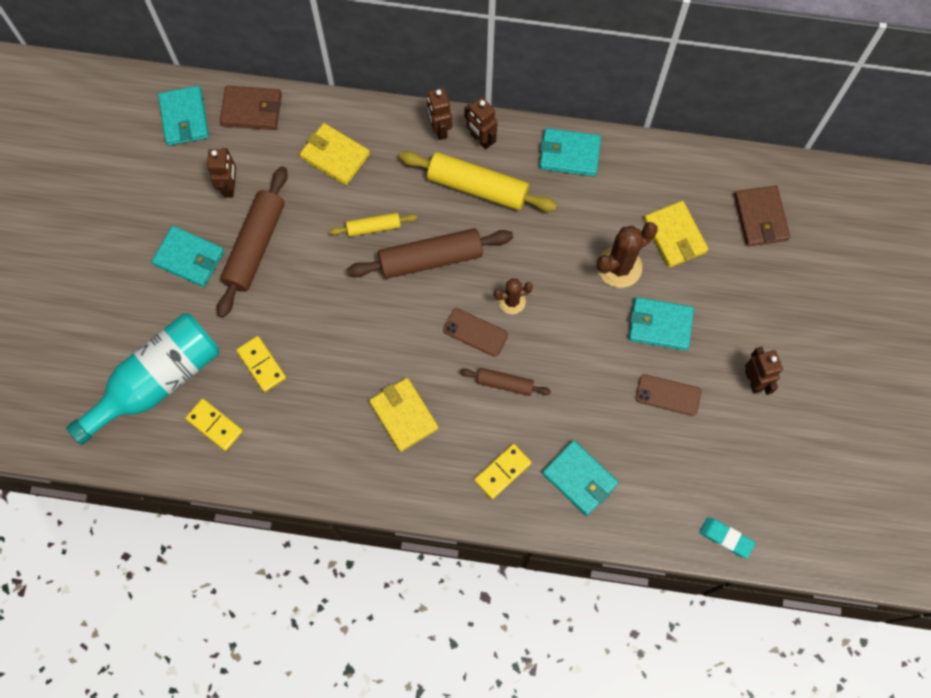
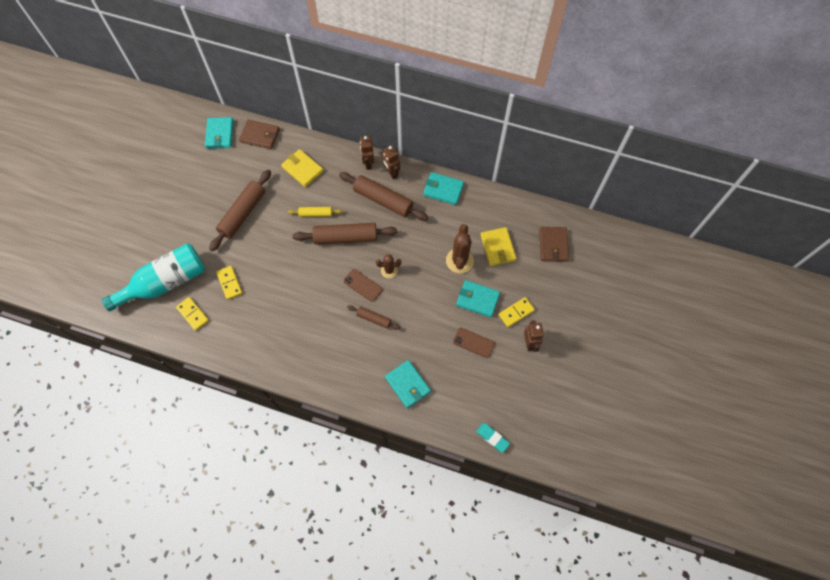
camera: 10 degrees right, 5 degrees down
(189, 258) = (202, 214): turquoise wallet -> none
(230, 186) = (236, 177): brown robot -> none
(404, 415) = (308, 327): yellow wallet -> none
(477, 187) = (383, 200): yellow rolling pin -> brown rolling pin
(502, 471) = (360, 372): yellow domino -> yellow domino (516, 312)
(619, 267) = (459, 261): brown cactus -> brown cactus turned 60 degrees counterclockwise

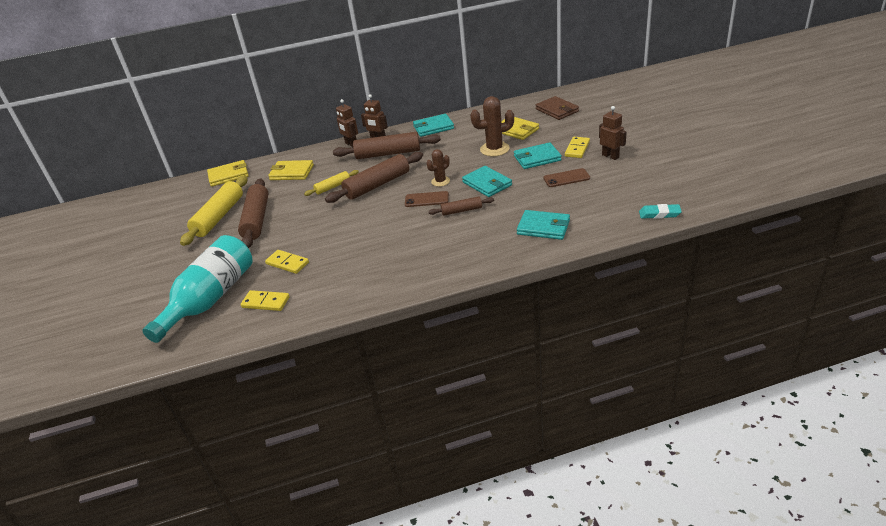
camera: 30 degrees left, 30 degrees down
(219, 134) = (184, 192): turquoise wallet -> turquoise wallet (487, 184)
(223, 188) = (219, 216): none -> yellow rolling pin
(260, 136) = (228, 175): brown wallet -> yellow wallet
(459, 261) = (494, 149): brown cactus -> brown cactus turned 75 degrees counterclockwise

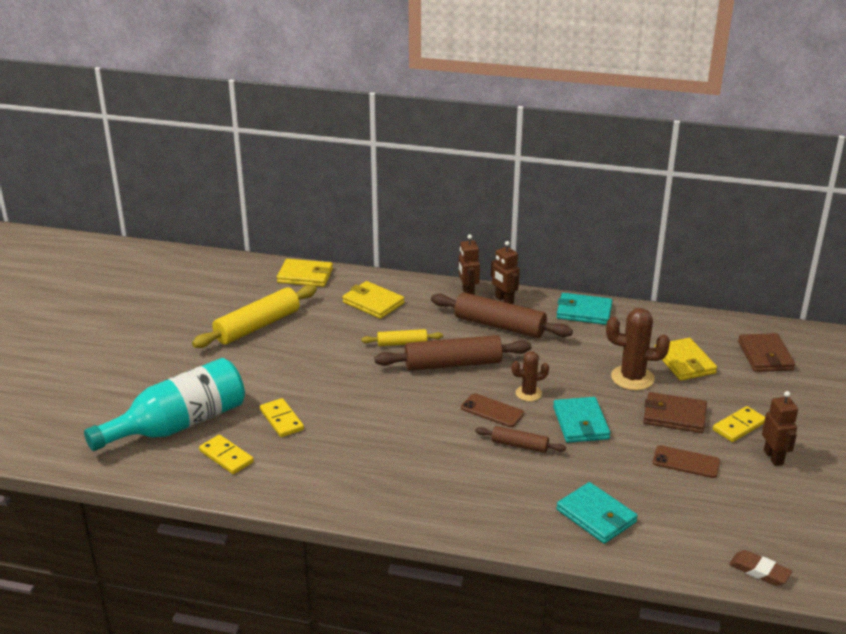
camera: 25 degrees right, 5 degrees down
(257, 220) = (291, 348): brown rolling pin -> none
(537, 158) = (674, 416): turquoise wallet -> brown wallet
(659, 214) = (759, 571): turquoise eraser -> brown eraser

